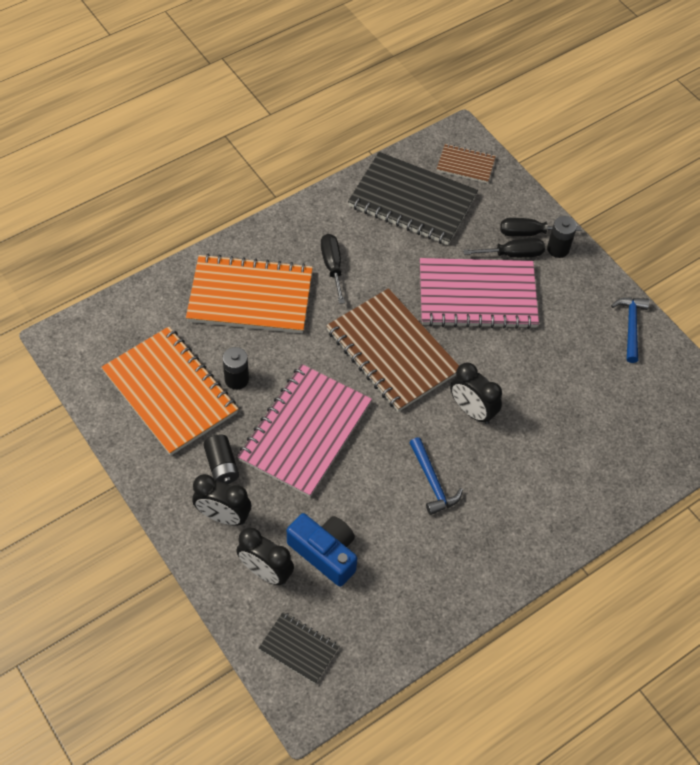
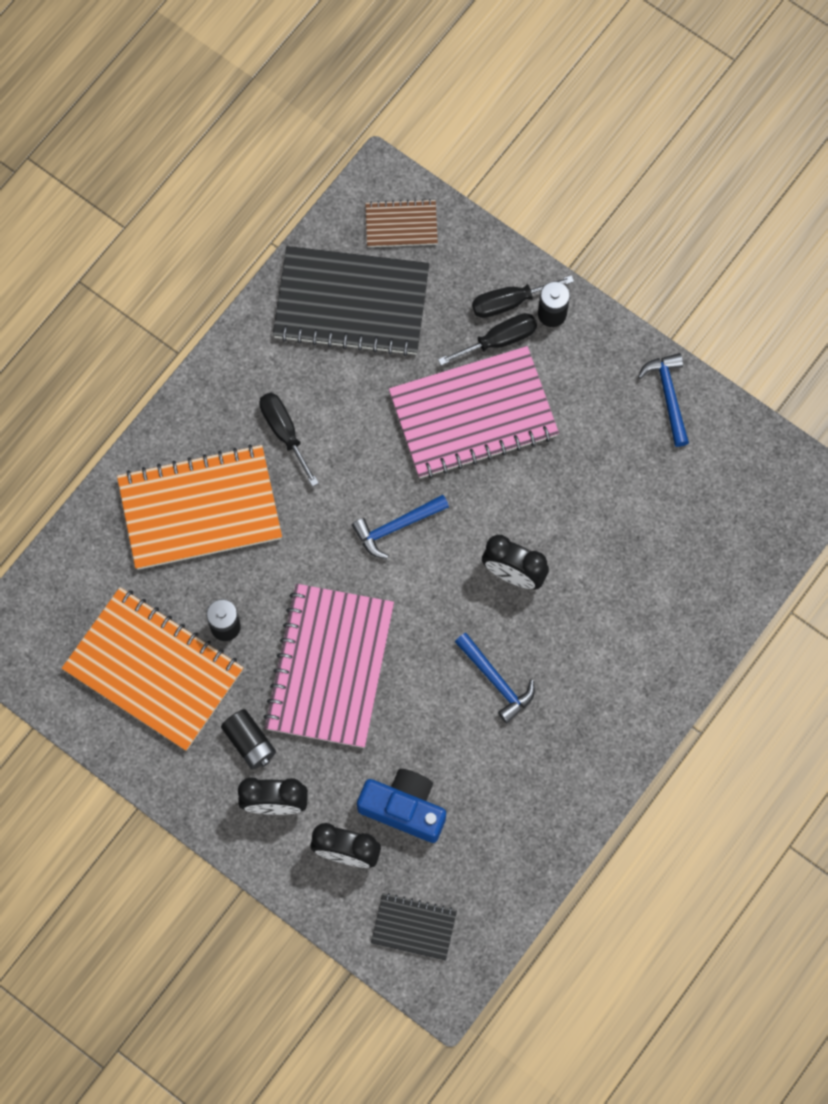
camera: 15 degrees left, 15 degrees up
(392, 352) = (396, 527): brown notebook -> blue hammer

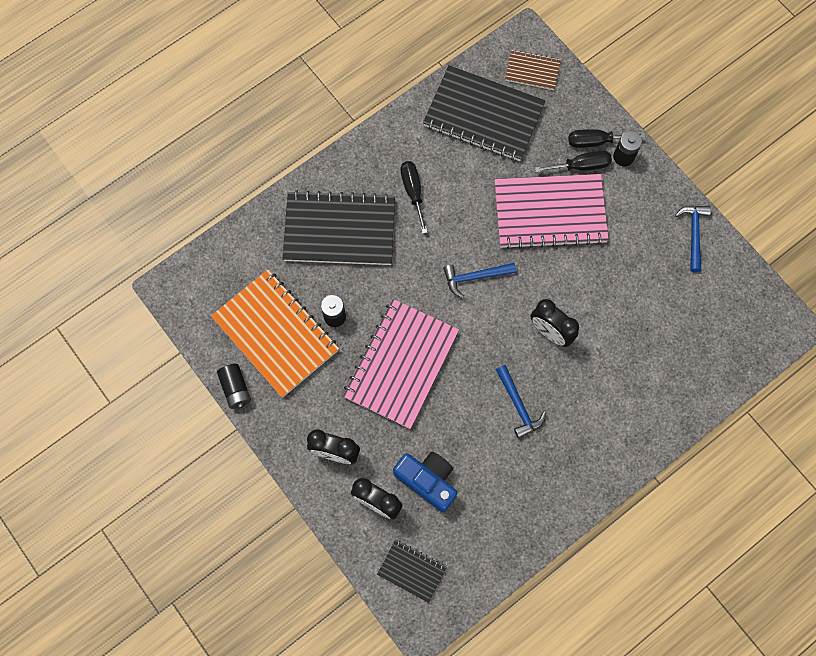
camera: 15 degrees right, 0 degrees up
(200, 509) = (339, 230): orange notebook -> black notebook
(249, 742) = (329, 403): black battery -> black battery (235, 389)

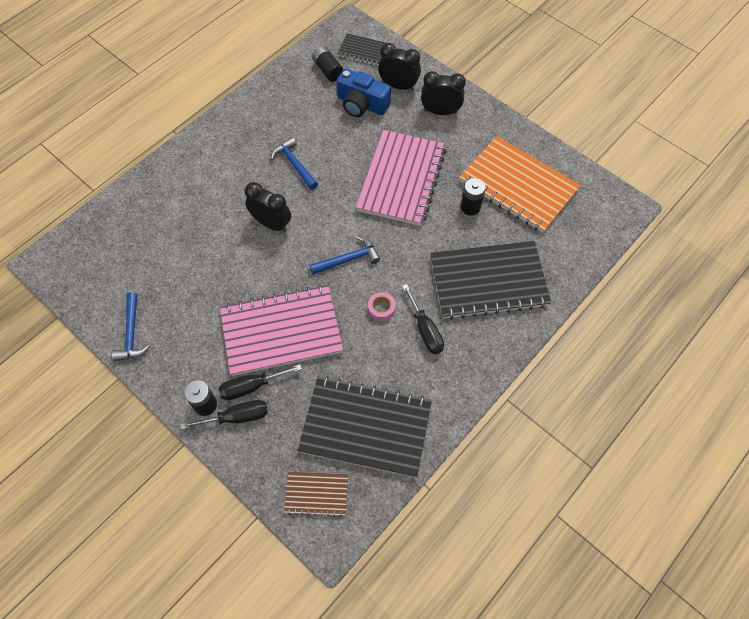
camera: 170 degrees right, 10 degrees down
(235, 389) = (536, 142): black battery -> black battery (328, 70)
(450, 220) = (381, 308): none -> pink tape

